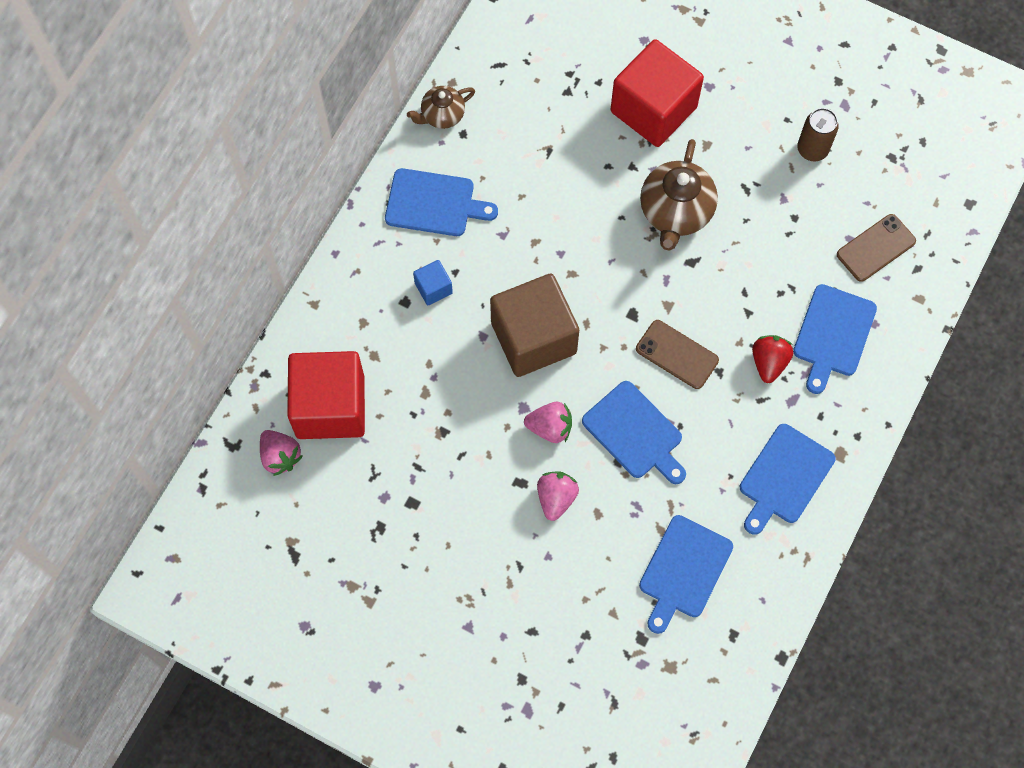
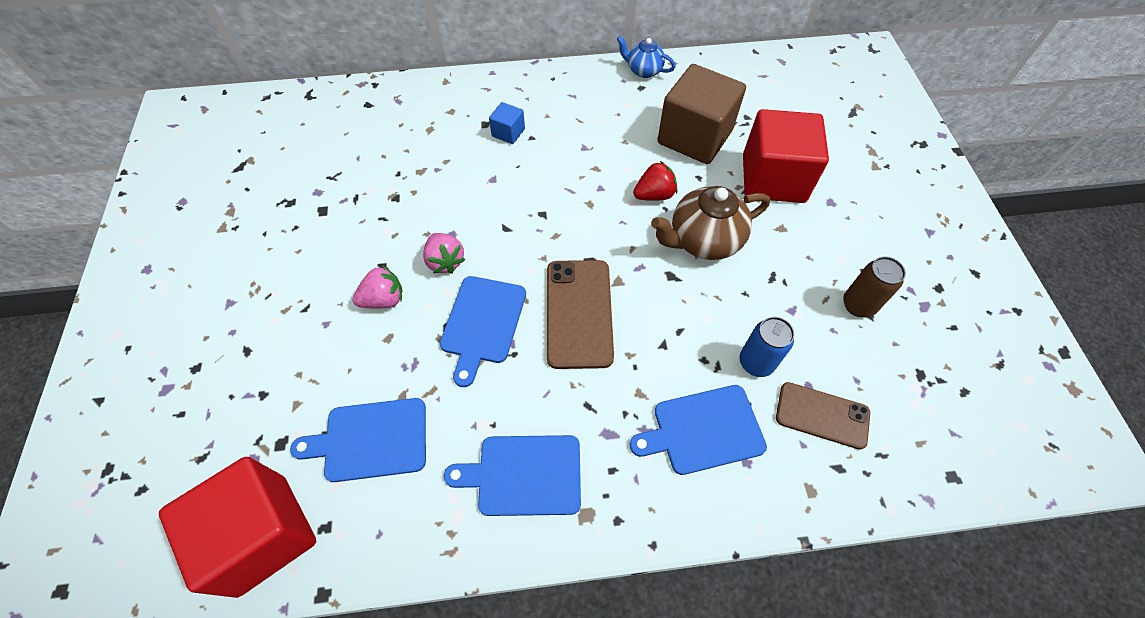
camera: 55 degrees right, 10 degrees down
(280, 456) = (315, 121): pink strawberry -> none
(330, 406) = (372, 127): red cube -> red cube (262, 534)
(434, 203) = (574, 100): blue cutting board -> none
(442, 115) = (643, 70): brown teapot -> blue teapot
(533, 338) = (515, 209): brown cube -> brown cube (694, 137)
(677, 354) = (579, 313): brown phone -> brown phone, size x1.50
(769, 362) = (630, 390): red strawberry -> red strawberry (654, 195)
(807, 259) = (756, 362): none -> blue can

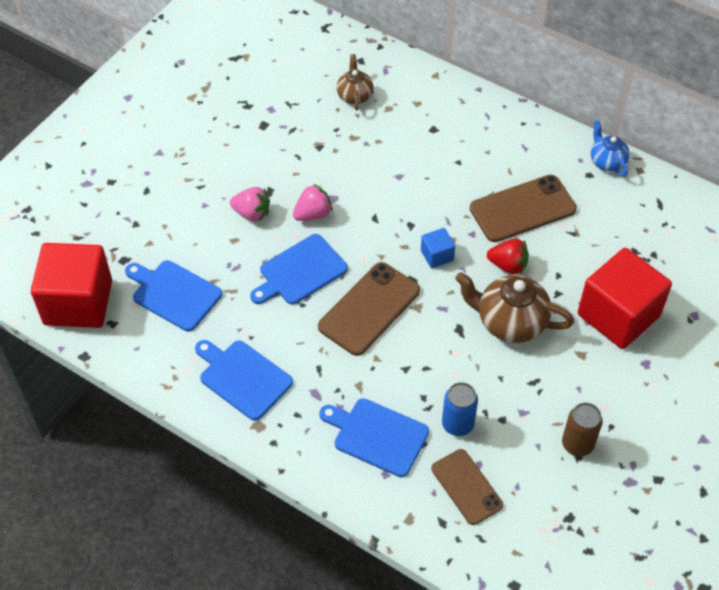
camera: 40 degrees right, 5 degrees down
(389, 135) = (354, 95): none -> brown teapot
(445, 261) = (313, 214): pink strawberry -> pink strawberry turned 135 degrees counterclockwise
(508, 133) = (444, 147): blue cube -> blue cube (437, 255)
(619, 143) = (522, 209): none -> brown phone
(694, 137) = (589, 242): brown cube -> none

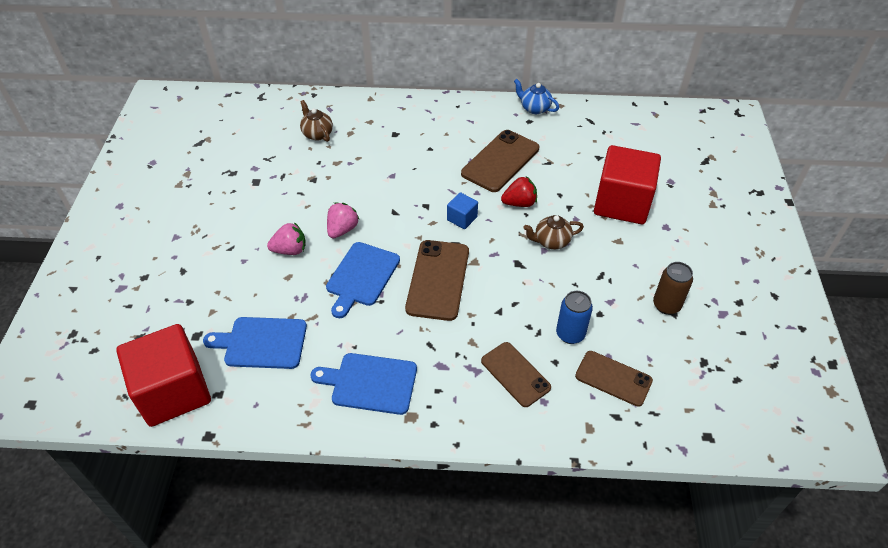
camera: 30 degrees left, 5 degrees down
(377, 436) = (515, 374): blue cutting board -> brown phone
(510, 322) = (551, 241): brown teapot -> brown teapot, size x0.59

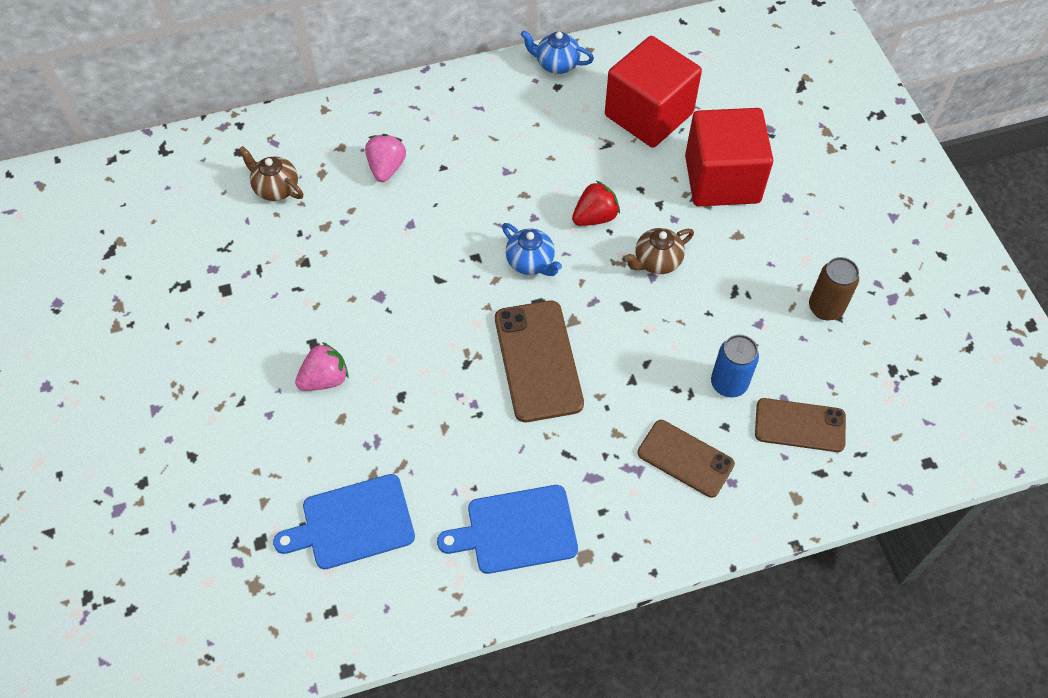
camera: 20 degrees left, 10 degrees up
(173, 391) = (270, 628): red cube -> red cube (648, 114)
(342, 229) = (381, 327): pink strawberry -> pink strawberry (386, 168)
(361, 276) = (438, 387): blue cutting board -> none
(462, 218) = (531, 262): blue cube -> blue teapot
(500, 161) = (545, 160): brown phone -> none

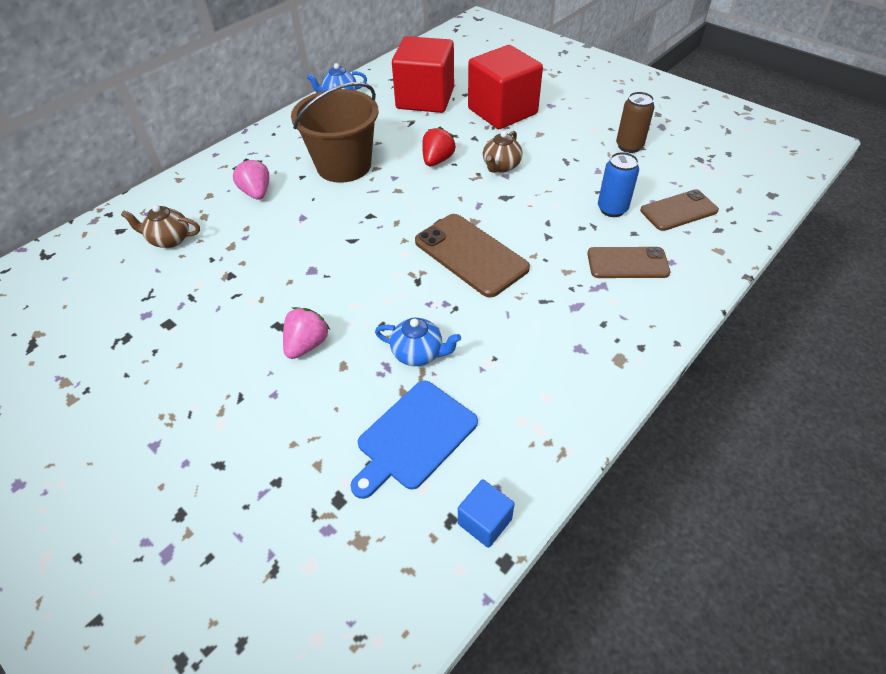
camera: 30 degrees left, 10 degrees down
(355, 629) = (484, 521): none -> blue cube
(493, 174) = (344, 166): none -> brown bucket
(516, 530) = (552, 369): blue cutting board -> none
(531, 262) = (414, 202): blue teapot -> blue teapot (418, 353)

